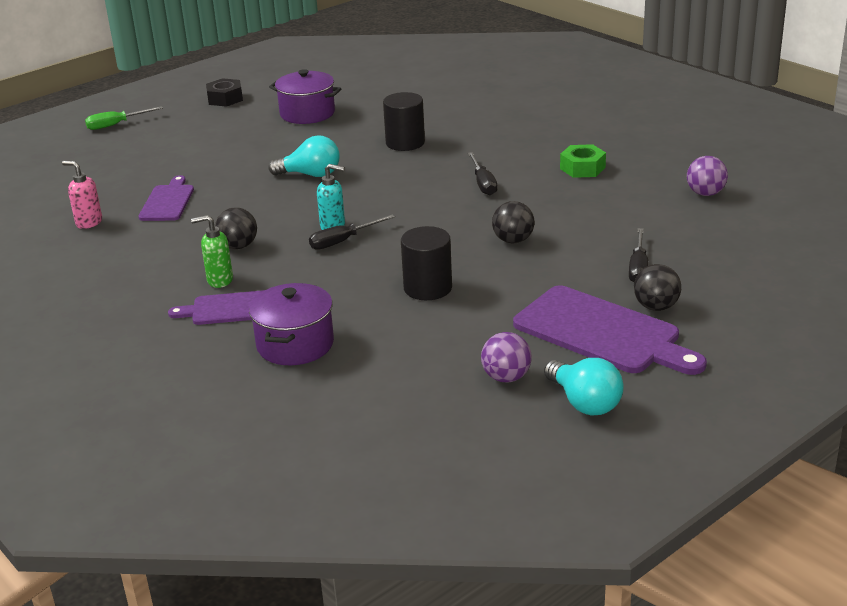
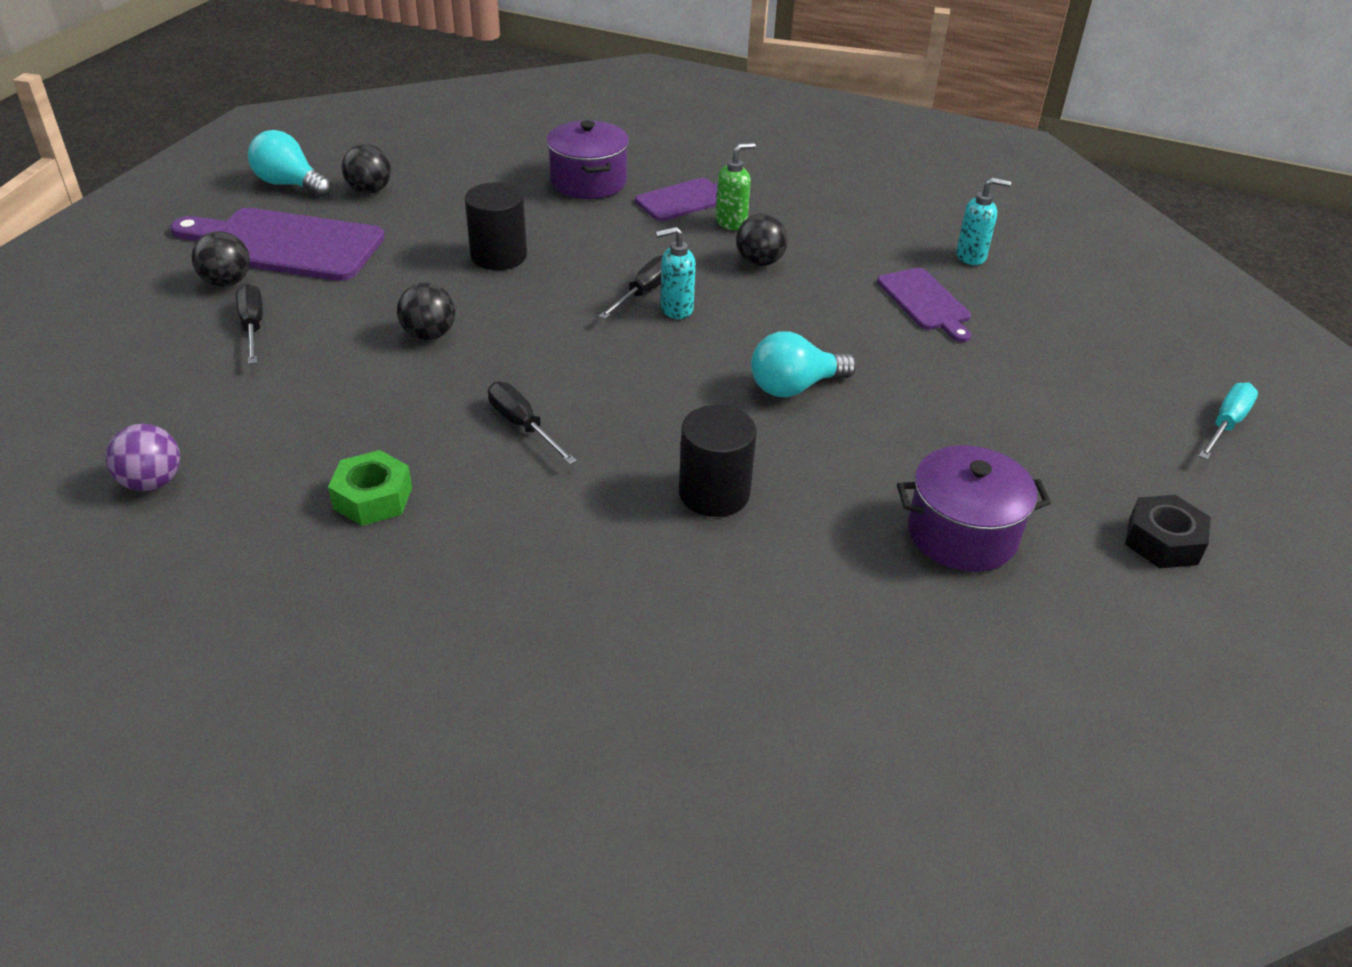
camera: 150 degrees right, 10 degrees up
(89, 222) = (971, 256): pink soap dispenser -> turquoise soap dispenser
(116, 125) = (1226, 424): green screwdriver -> turquoise screwdriver
(506, 377) = (370, 190): purple ball -> black ball

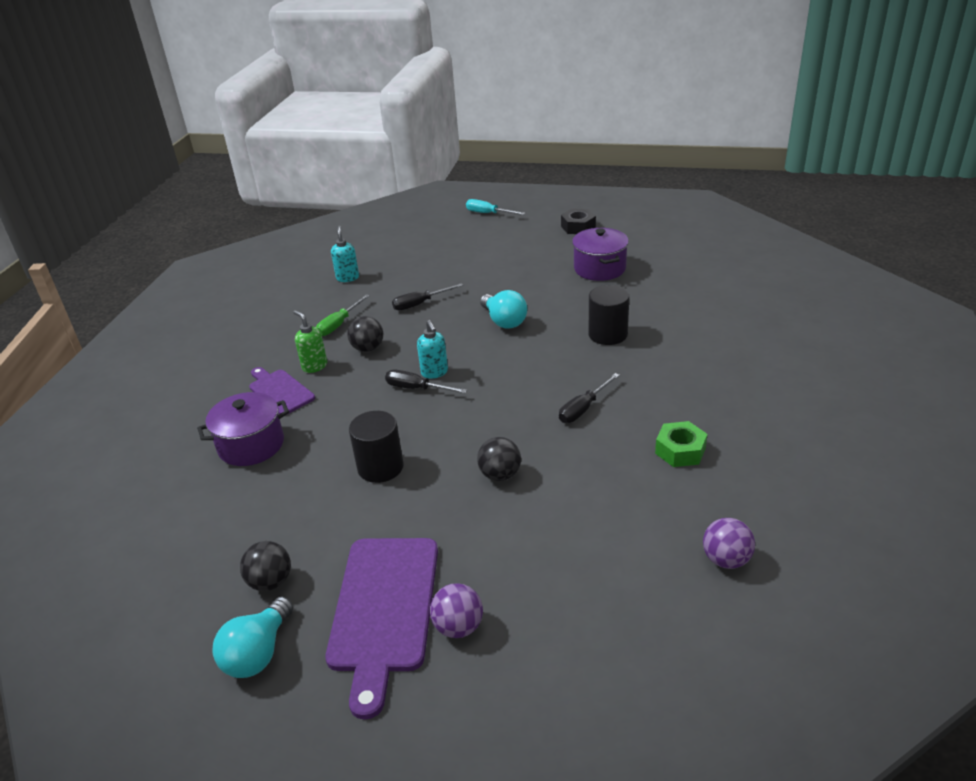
camera: 95 degrees left, 5 degrees down
(227, 282) = (458, 627): black ball -> purple ball
(253, 327) = (522, 580): black screwdriver -> black screwdriver (420, 304)
(832, 243) = (339, 324): none -> green screwdriver
(925, 302) = (403, 289): purple cutting board -> none

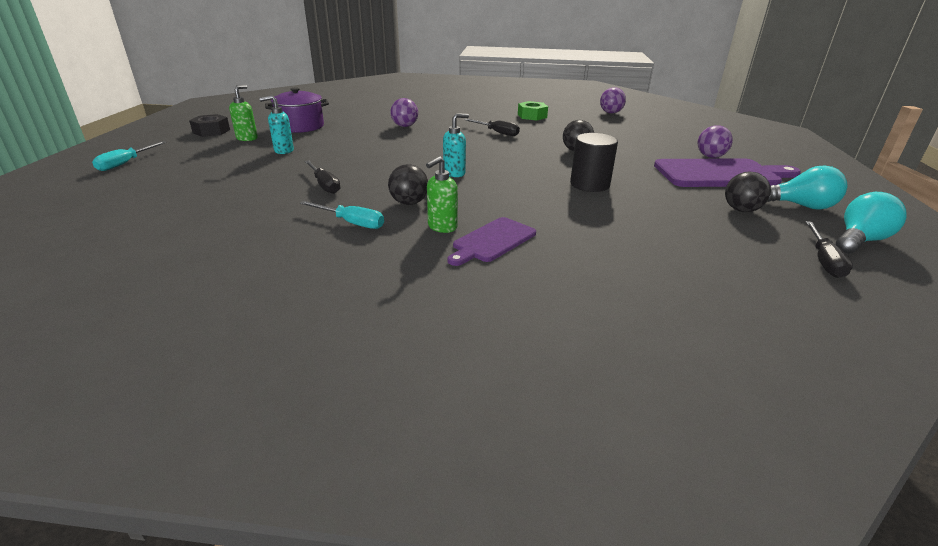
camera: 100 degrees left, 5 degrees down
(251, 445) = (591, 243): purple pot -> none
(339, 324) = (351, 223): green screwdriver -> turquoise screwdriver
(347, 278) = (226, 229): turquoise soap dispenser -> turquoise soap dispenser (283, 151)
(416, 388) = (479, 178): black screwdriver -> black screwdriver (824, 261)
(504, 321) = (374, 153): turquoise light bulb -> turquoise light bulb (859, 241)
(555, 248) = (247, 138): none -> green soap dispenser
(608, 334) = (405, 126): black cylinder -> purple ball

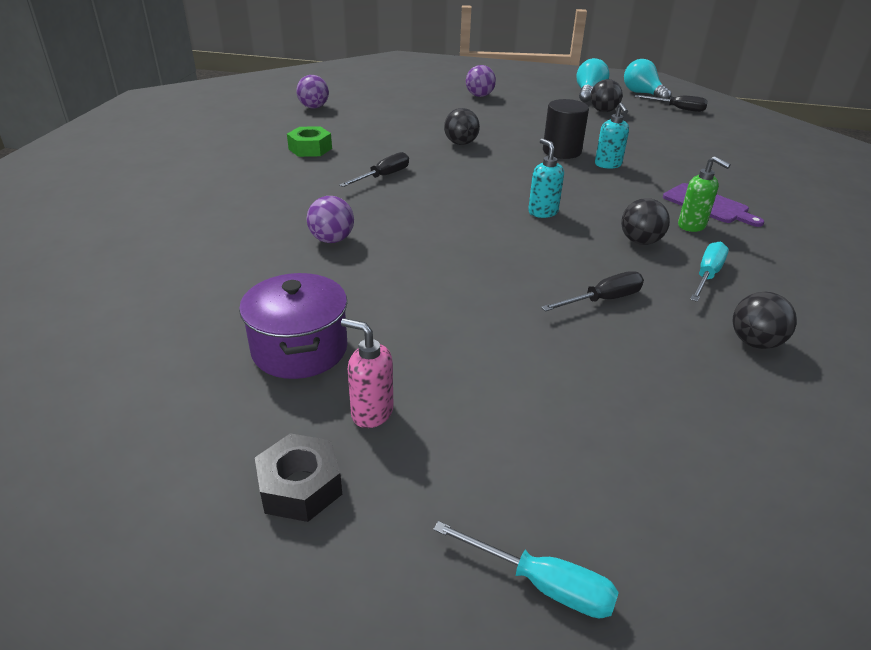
camera: 85 degrees left, 5 degrees up
(247, 138) = (371, 412): green soap dispenser -> pink soap dispenser
(253, 228) = (754, 342): none -> black ball
(283, 151) = (455, 353): turquoise soap dispenser -> turquoise soap dispenser (608, 165)
(721, 174) = (525, 101): purple cutting board -> none

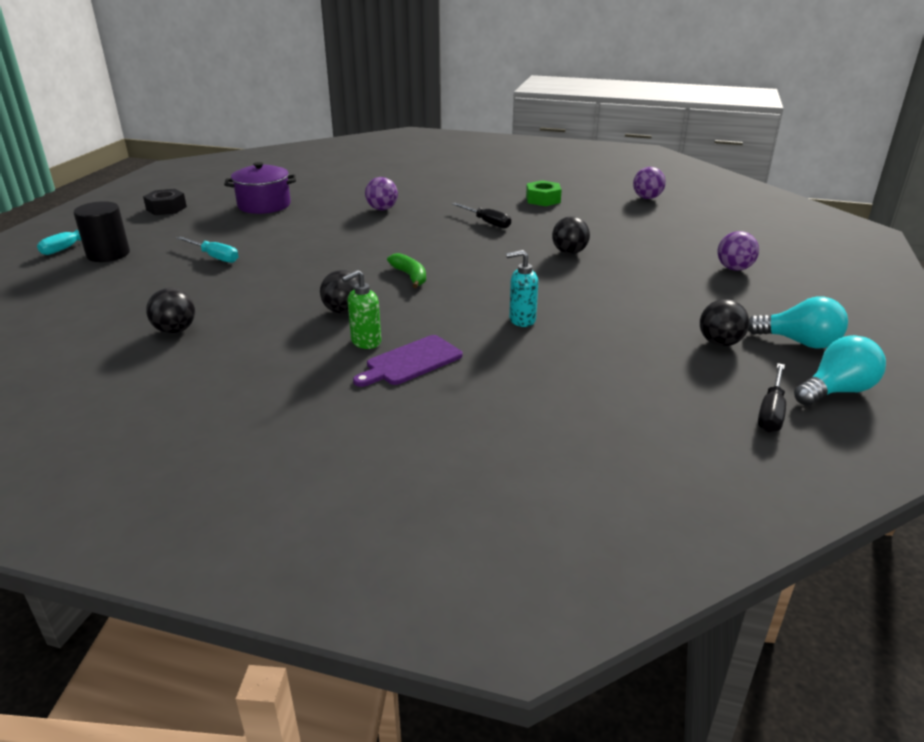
camera: 95 degrees right, 5 degrees down
(371, 412) = (201, 219): pink soap dispenser -> none
(542, 212) = (410, 276): turquoise soap dispenser -> green banana
(562, 151) = (558, 299): black cylinder -> black cylinder (108, 254)
(603, 300) = (263, 284): black screwdriver -> none
(707, 275) = (274, 331): turquoise screwdriver -> turquoise screwdriver (214, 257)

